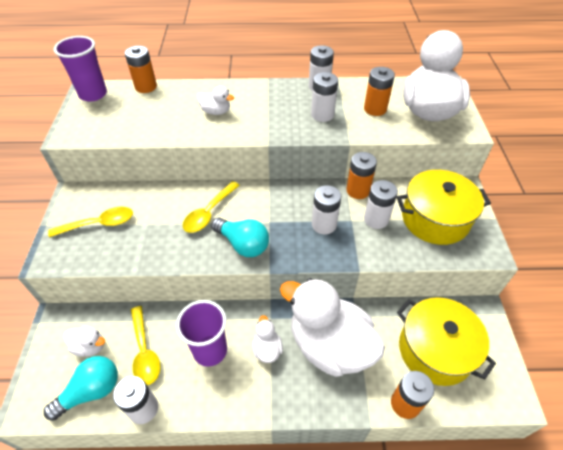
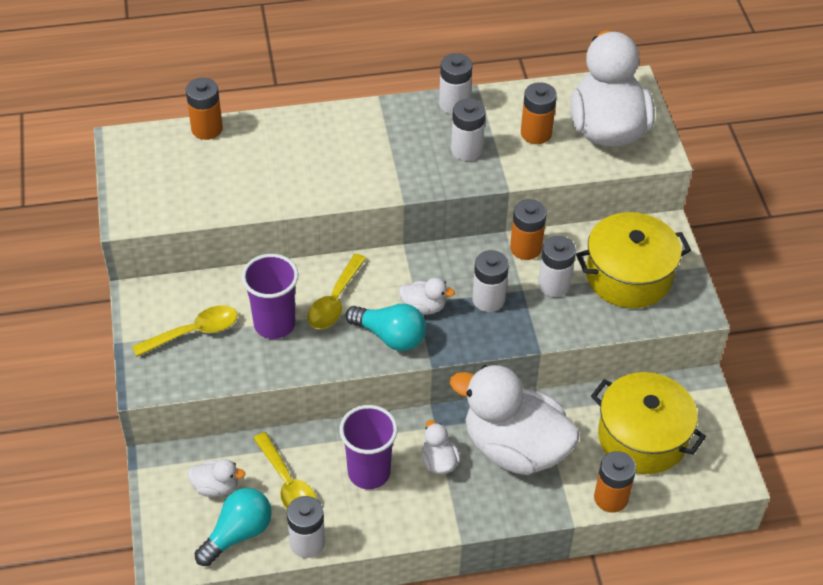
camera: 10 degrees left, 0 degrees up
(93, 94) = (135, 149): purple cup -> purple cup (274, 324)
(216, 112) = (320, 160): white duck -> white duck (423, 307)

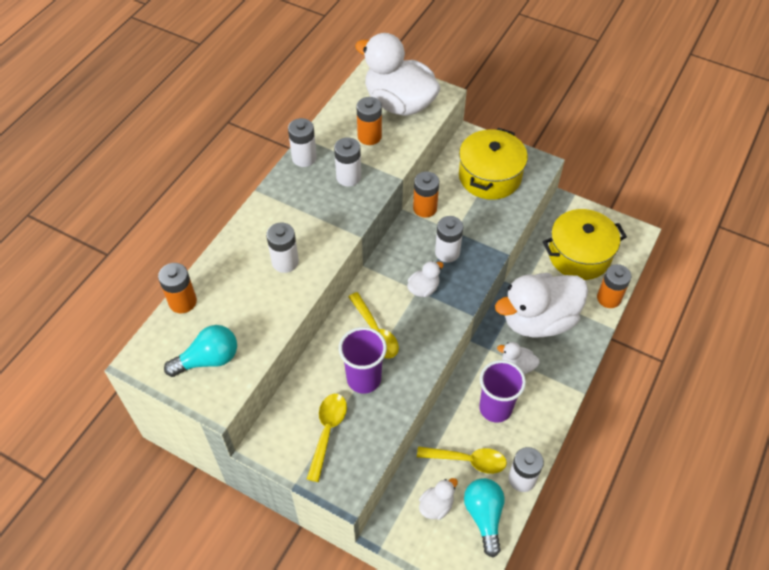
camera: 50 degrees left, 5 degrees up
(390, 336) = (431, 321): turquoise light bulb -> turquoise light bulb (208, 359)
(554, 285) = (465, 214): white battery -> white battery (285, 262)

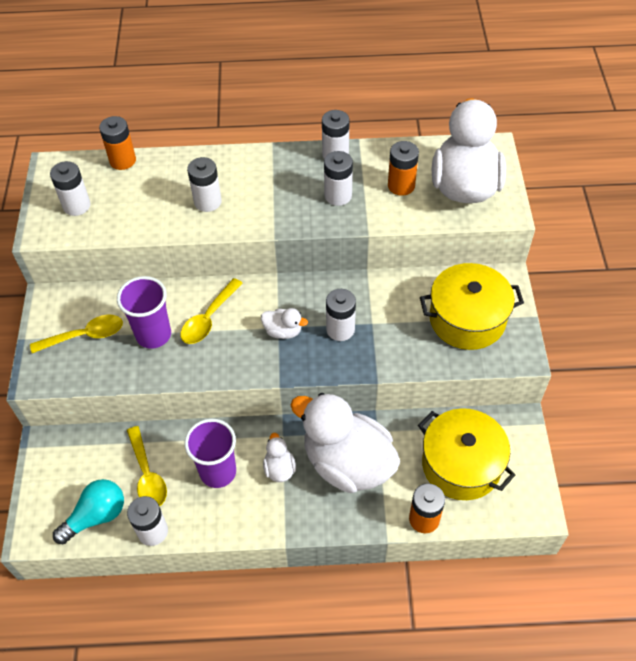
camera: 60 degrees right, 0 degrees up
(208, 359) = (76, 206): turquoise light bulb -> white battery
(425, 208) = (381, 285): orange battery -> none
(436, 505) = (87, 471): white duck -> none

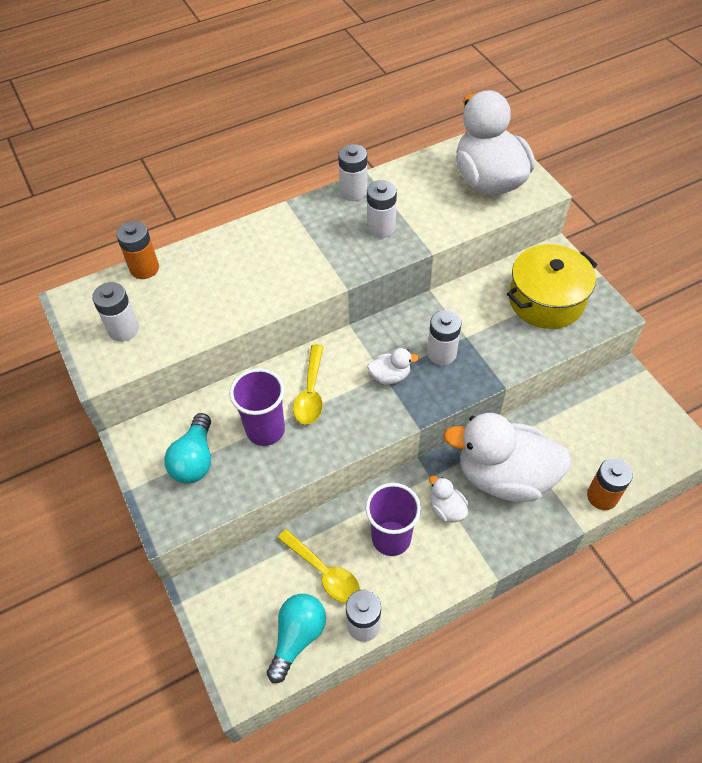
camera: 25 degrees left, 0 degrees up
(85, 336) = (195, 459): yellow spoon -> turquoise light bulb
(207, 202) = (259, 277): white battery -> none
(401, 185) = (432, 199): orange battery -> none
(461, 464) = (602, 434): yellow pot -> none

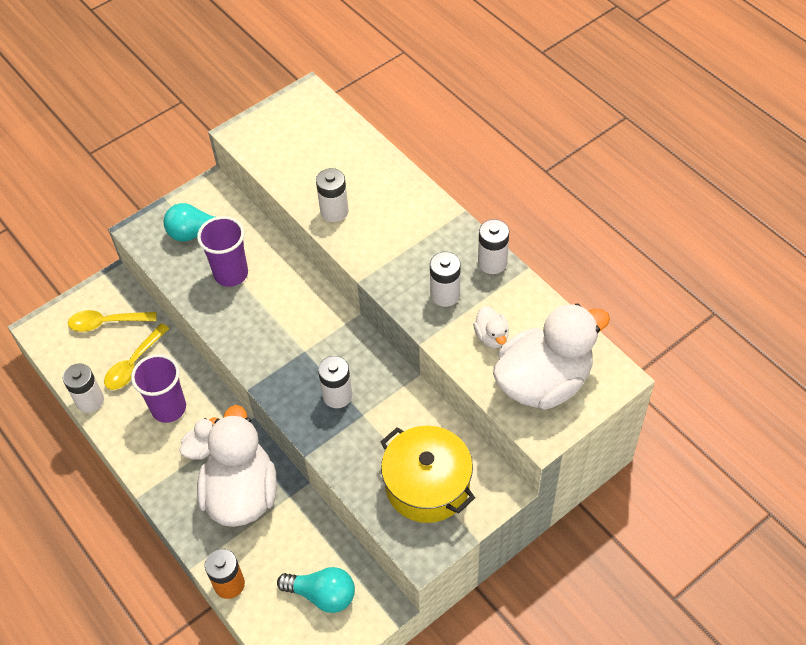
camera: 80 degrees right, 0 degrees up
(123, 329) = (282, 136): white battery -> white battery (334, 211)
(144, 268) = (353, 130): orange battery -> none
(297, 637) = (78, 357): turquoise light bulb -> turquoise light bulb (322, 595)
(310, 392) = (275, 298): yellow spoon -> yellow spoon (106, 323)
(390, 376) = (303, 356): white duck -> white duck (491, 336)

